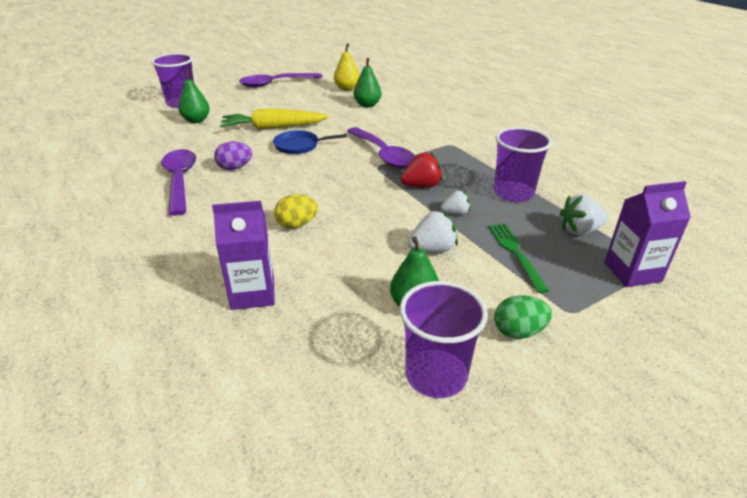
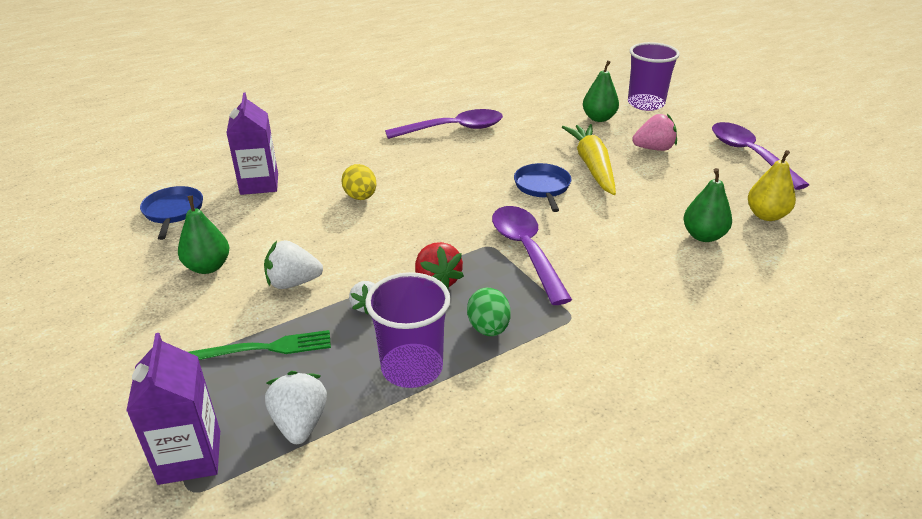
camera: 90 degrees right, 0 degrees up
(235, 168) = (481, 153): purple egg -> none
(255, 107) = (654, 149): none -> pink strawberry
(302, 357) = (173, 211): none -> blue pan
(383, 154) = (526, 251): purple spoon -> purple spoon turned 105 degrees clockwise
(432, 249) = (293, 283): white strawberry -> white strawberry turned 105 degrees clockwise
(436, 375) = (116, 275): purple cup -> none
(518, 331) = (139, 331): green egg -> green egg (488, 328)

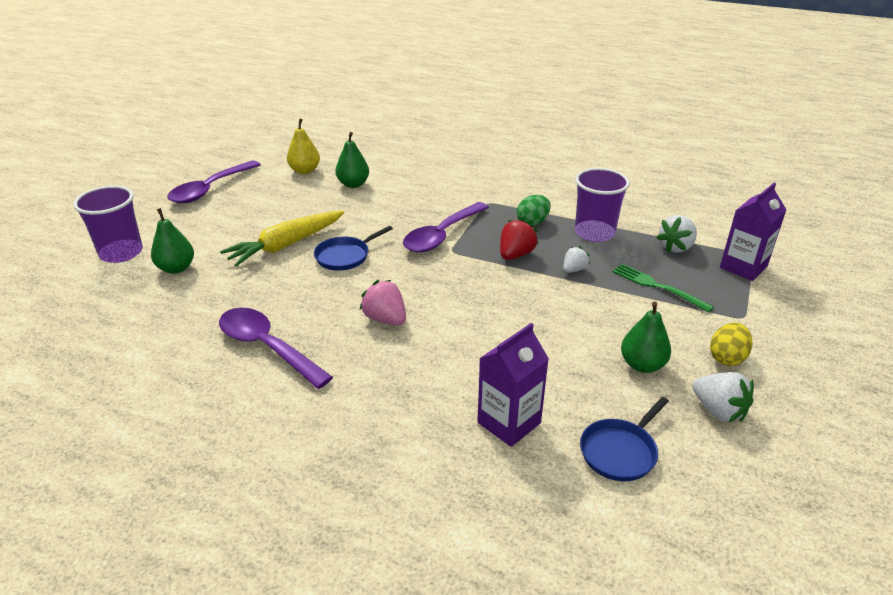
camera: 125 degrees left, 0 degrees up
(293, 283) = (597, 311): white strawberry -> white strawberry (718, 411)
(360, 197) = (457, 340): yellow egg -> yellow egg (727, 358)
(654, 149) = (228, 227): pink strawberry -> pink strawberry (385, 319)

